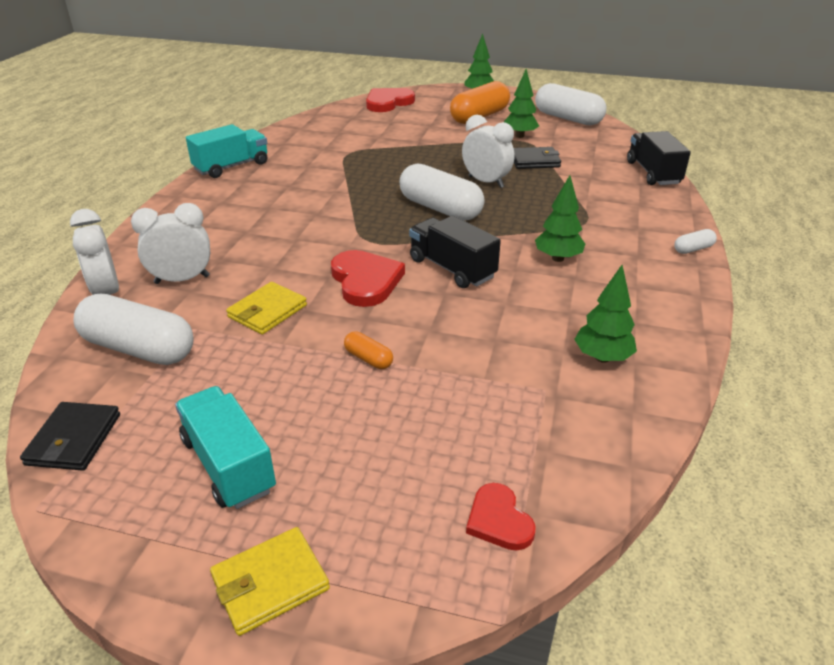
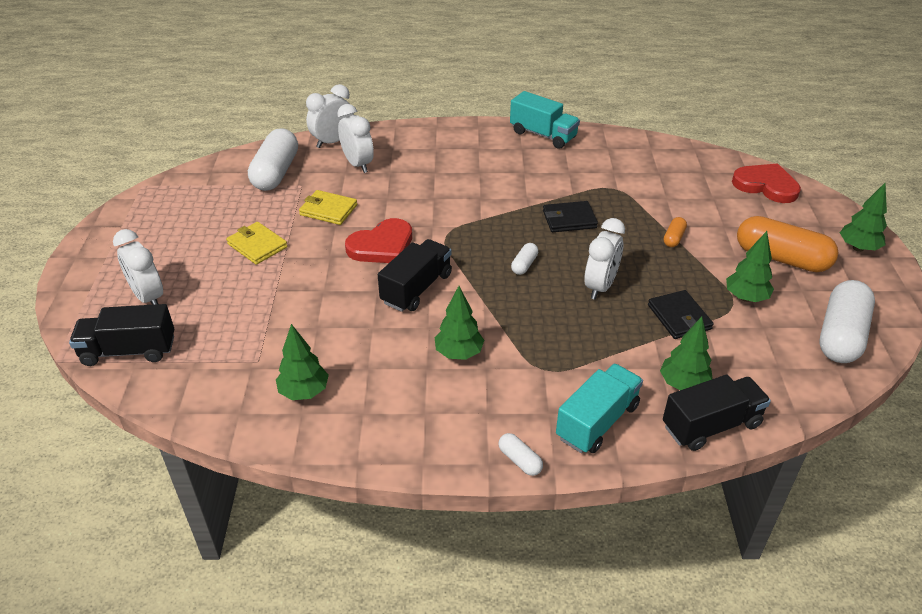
camera: 75 degrees right, 5 degrees up
(74, 439) = (192, 178): black wallet -> black wallet (569, 219)
(228, 464) = (174, 236): turquoise truck -> turquoise truck (597, 421)
(270, 582) = (90, 272): yellow wallet -> yellow wallet (257, 245)
(368, 359) = (281, 267): orange capsule -> orange capsule (673, 238)
(377, 497) = (148, 297): none -> white clock
(440, 208) = (524, 265): white capsule -> white capsule, size x0.44
(499, 520) = (129, 351): red heart -> black truck
(610, 174) = (683, 384): none -> green tree

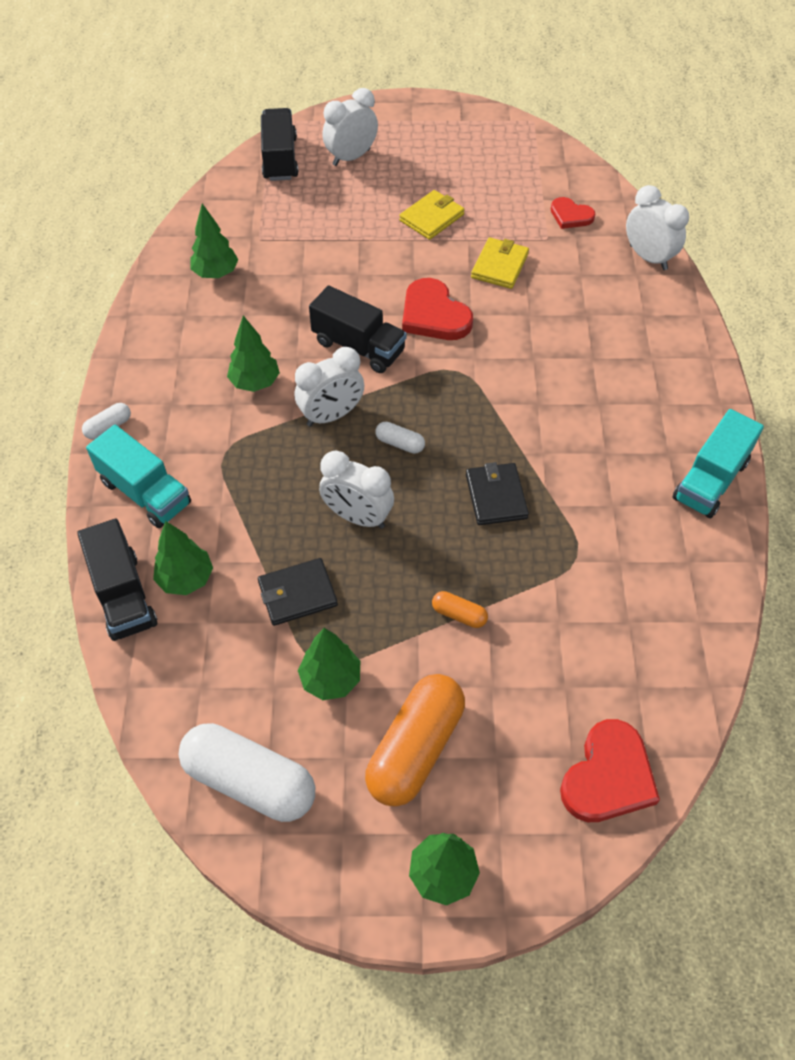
camera: 90 degrees right, 15 degrees up
(276, 173) = (570, 215): white capsule -> red heart
(358, 164) = (599, 284): white clock -> white clock (331, 415)

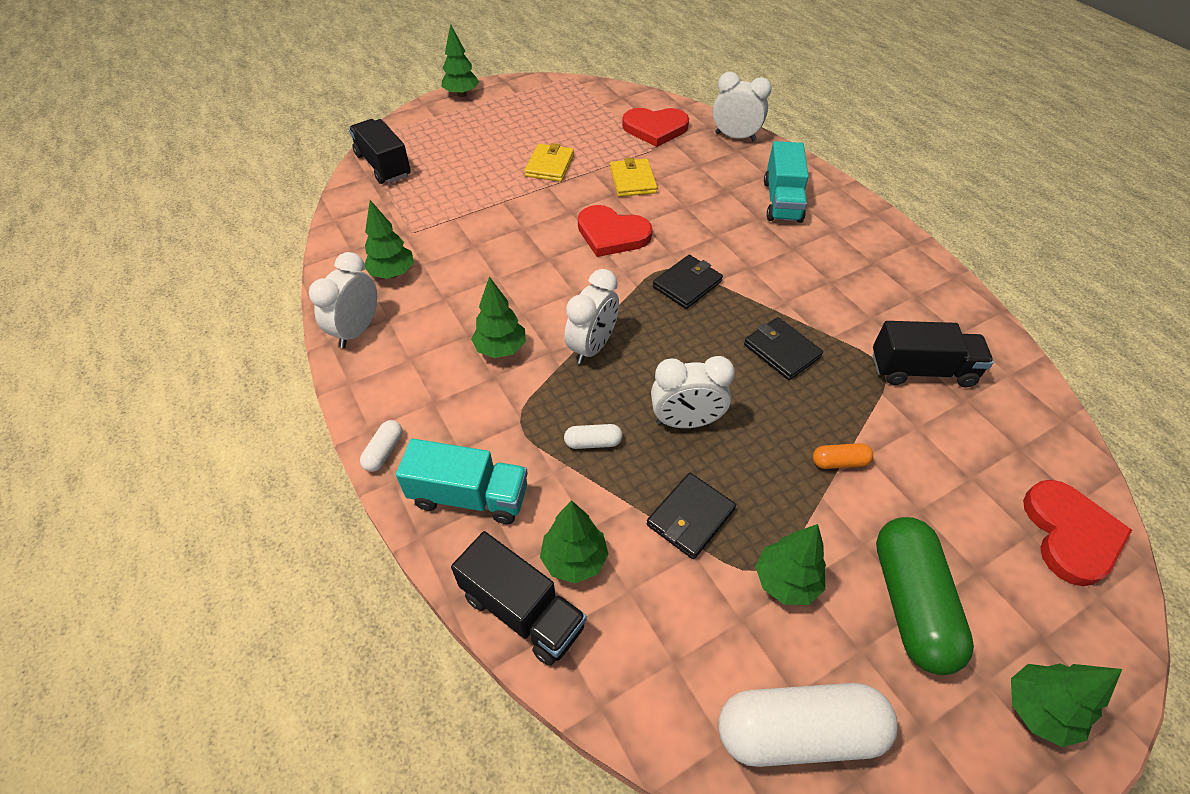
camera: 30 degrees left, 5 degrees down
(351, 157) = (446, 145): white clock -> white clock (357, 330)
(358, 346) = (570, 282): black truck -> black truck (921, 370)
(400, 443) = (669, 344): white capsule -> white capsule (593, 442)
(406, 104) = (462, 94): none -> green tree
(415, 748) = (910, 603): orange capsule -> green capsule
(463, 395) = (687, 284): none -> black wallet
(570, 215) = (655, 128): red heart -> red heart, size x1.66
(710, 480) = (919, 269): turquoise truck -> turquoise truck (782, 201)

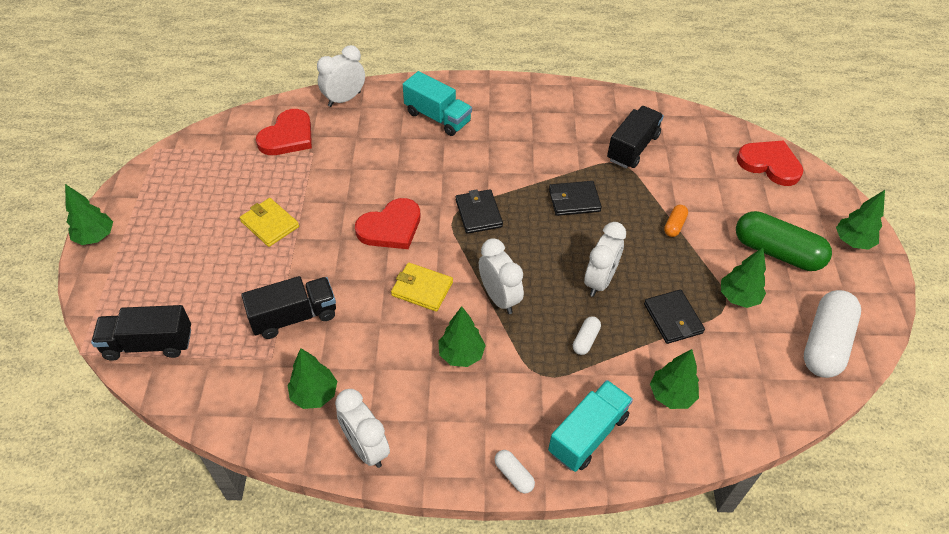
camera: 60 degrees left, 0 degrees up
(522, 611) = (694, 441): black truck -> black truck (294, 317)
(633, 180) = (339, 183): yellow wallet -> yellow wallet (422, 289)

